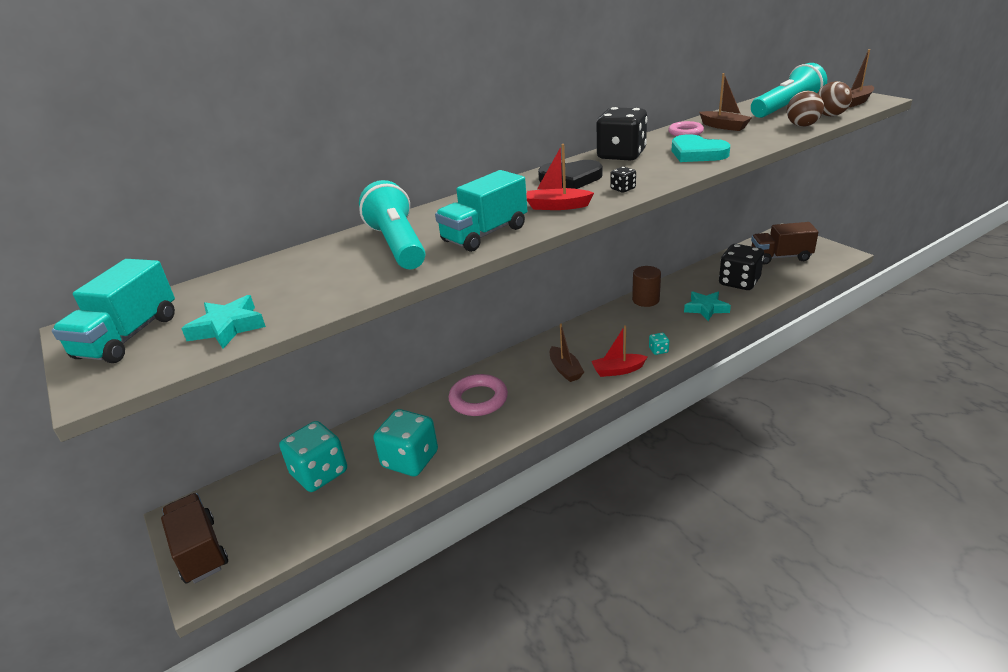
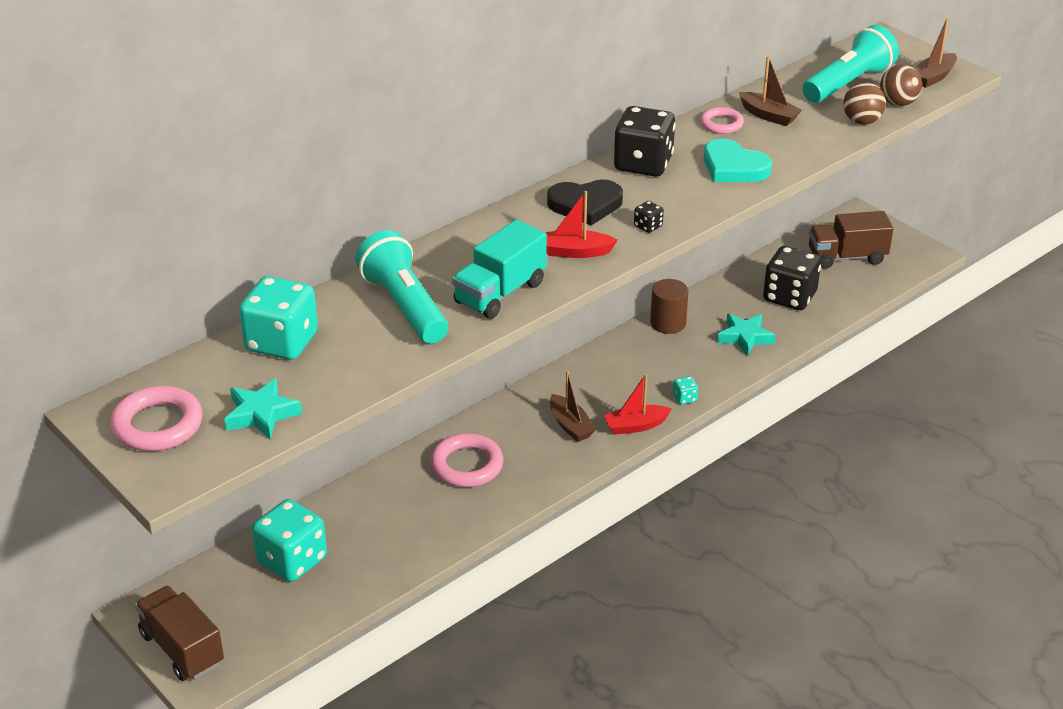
camera: 10 degrees left, 5 degrees up
(128, 337) = (158, 425): turquoise truck -> pink ring
(410, 459) = (398, 542): turquoise dice -> turquoise dice (281, 342)

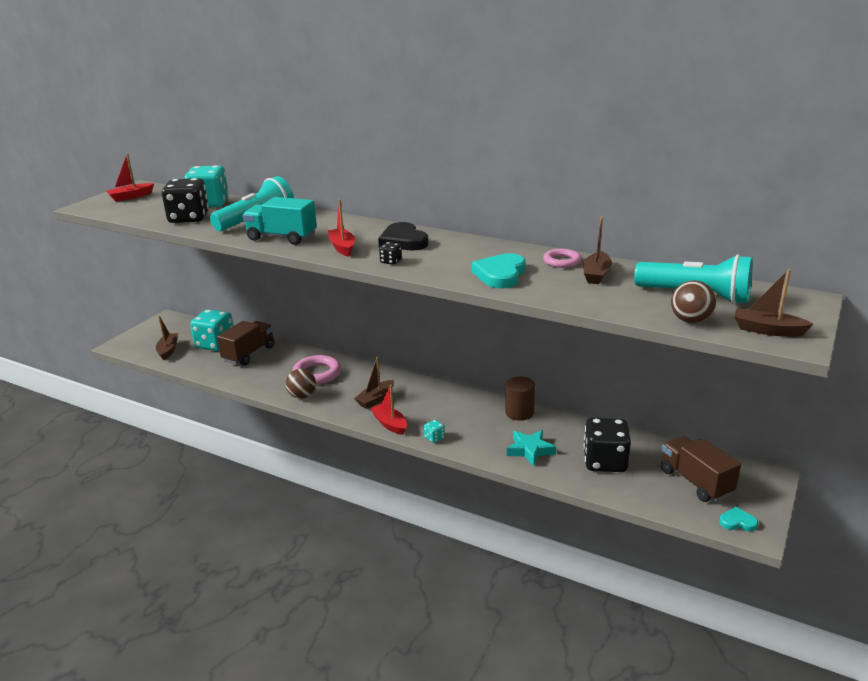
camera: 70 degrees right, 10 degrees down
(158, 425) = (131, 197): pink ring -> red boat
(182, 649) = (143, 334): brown truck -> brown truck (249, 354)
(261, 414) = (143, 212): turquoise star -> none
(272, 619) = (168, 350): none -> brown boat
(643, 164) = (474, 247): black dice -> black dice (189, 218)
(861, 121) = (634, 310): brown ball -> brown ball (302, 396)
(912, 257) = (737, 522): none -> turquoise heart

